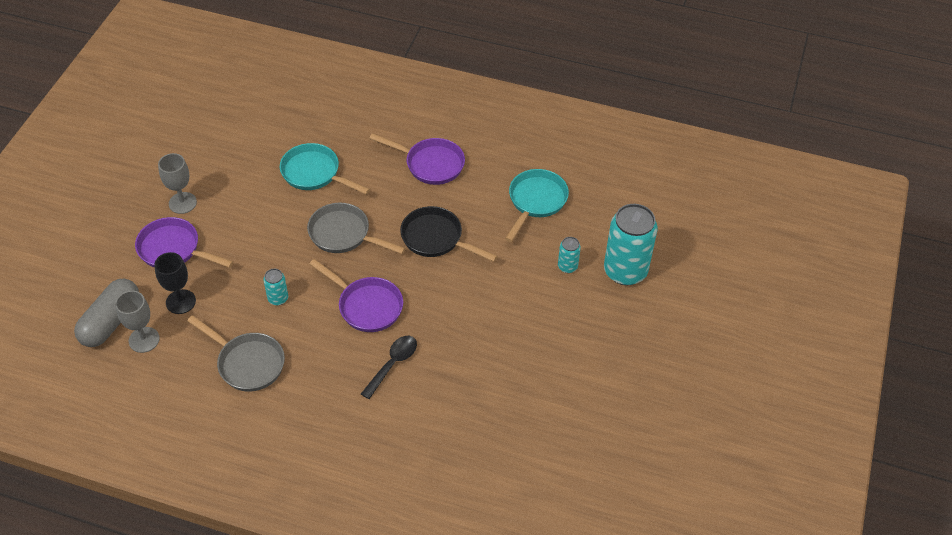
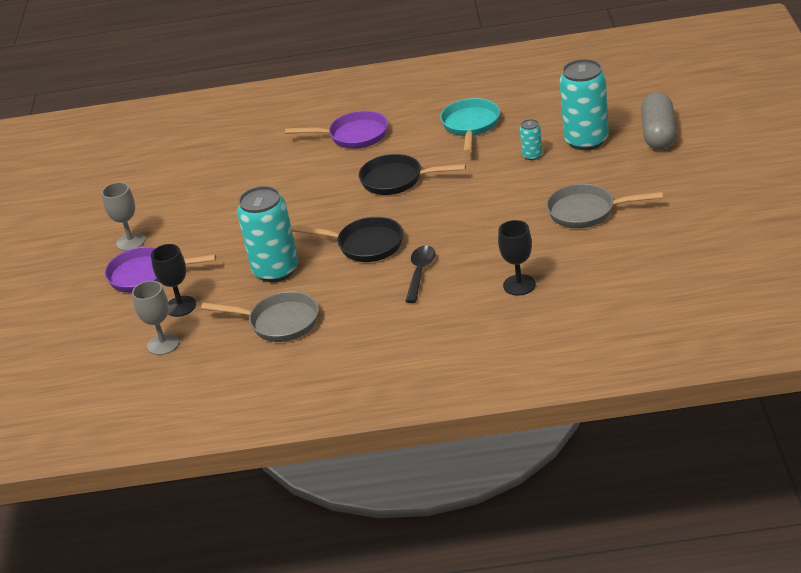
camera: 15 degrees left, 15 degrees down
(111, 321) = (120, 344): grey capsule -> grey capsule (658, 134)
(278, 298) = (276, 270): turquoise can -> turquoise can, size x2.19
(314, 173) = (247, 179): turquoise pan -> none
(344, 234) = (307, 207): grey pan -> grey pan (587, 212)
(366, 306) = (365, 245): purple pan -> black pan
(466, 423) = (519, 285): none -> black goblet

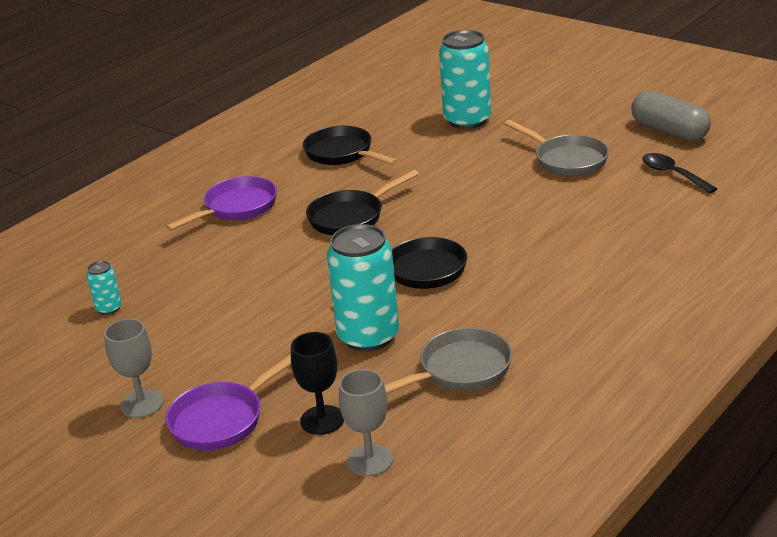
camera: 50 degrees left, 5 degrees down
(420, 273) = (515, 265): black spoon -> black spoon (673, 174)
(471, 126) = (342, 154): turquoise pan -> black pan
(519, 285) = (617, 228): black goblet -> none
(532, 155) = (442, 148): turquoise can -> turquoise can (109, 308)
(587, 212) = (566, 160): grey pan -> grey pan turned 90 degrees counterclockwise
(658, 134) = (517, 93): grey capsule -> grey capsule (669, 131)

